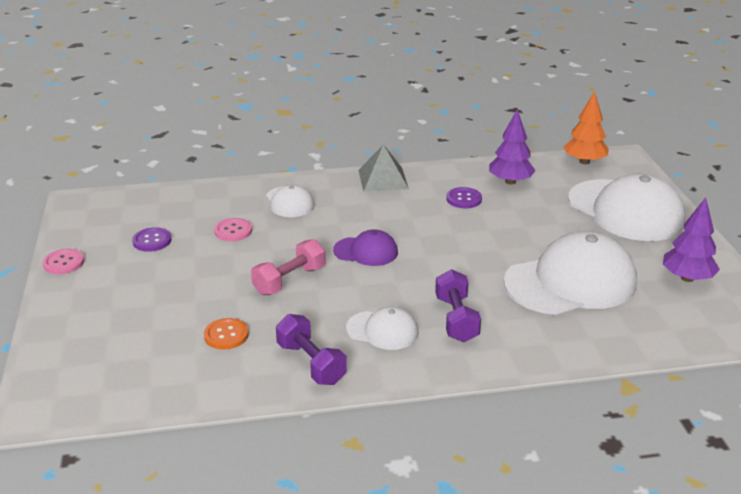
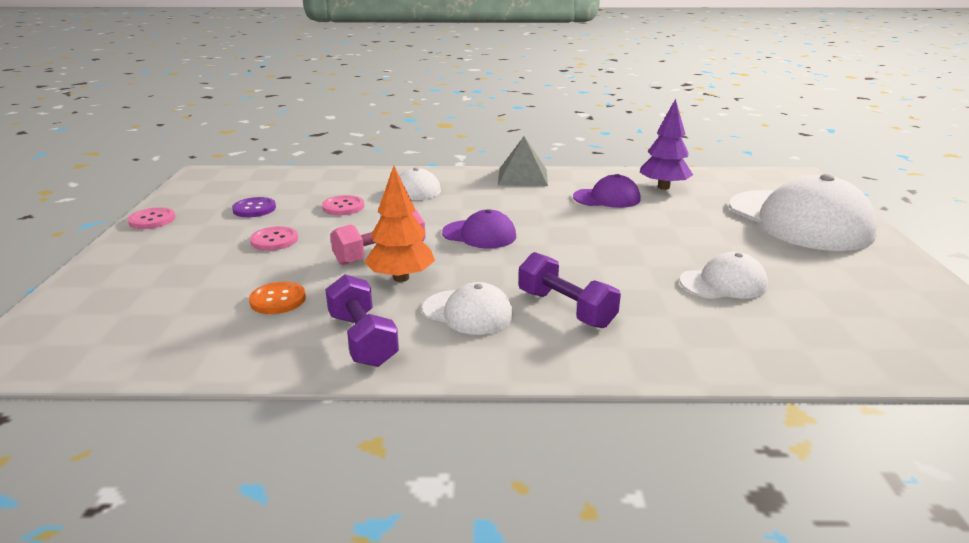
camera: 10 degrees right, 5 degrees down
(190, 275) = (274, 240): none -> pink button
(456, 319) = (566, 309): purple dumbbell -> purple dumbbell turned 45 degrees counterclockwise
(464, 199) = (607, 198): purple button -> purple cap
(571, 282) = (723, 283): white cap -> white cap, size x0.50
(584, 162) = (752, 176): orange tree -> orange tree (401, 278)
(687, 278) = (882, 292): purple tree -> none

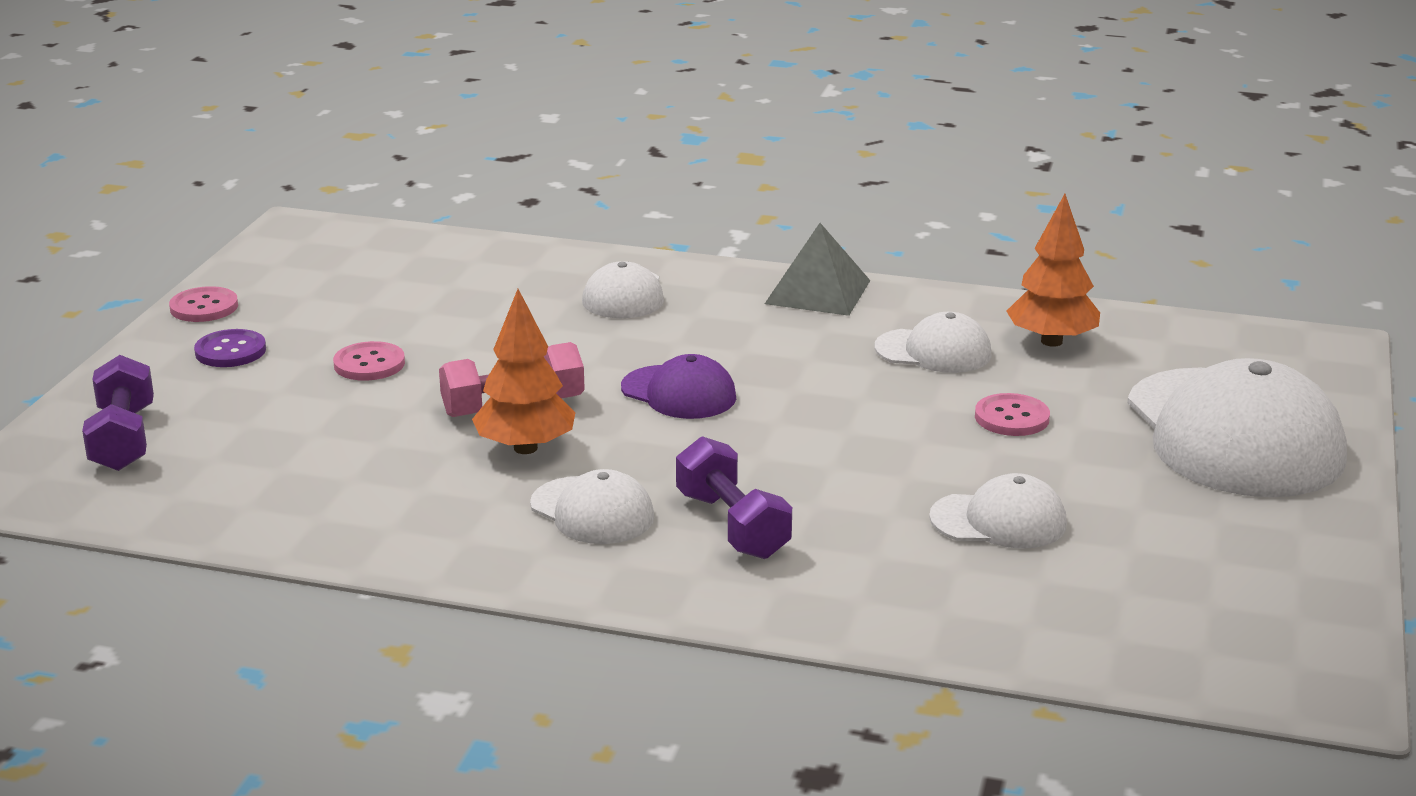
camera: 15 degrees right, 0 degrees up
(254, 209) = (356, 305): purple button -> purple button (230, 351)
(278, 300) = (345, 457): orange button -> none
(343, 207) = (492, 317): pink button -> pink button (1011, 418)
(362, 339) = (435, 527): purple dumbbell -> purple dumbbell (123, 439)
(607, 198) = (933, 351): purple cap -> white cap
(663, 187) = (1051, 341): purple tree -> orange tree

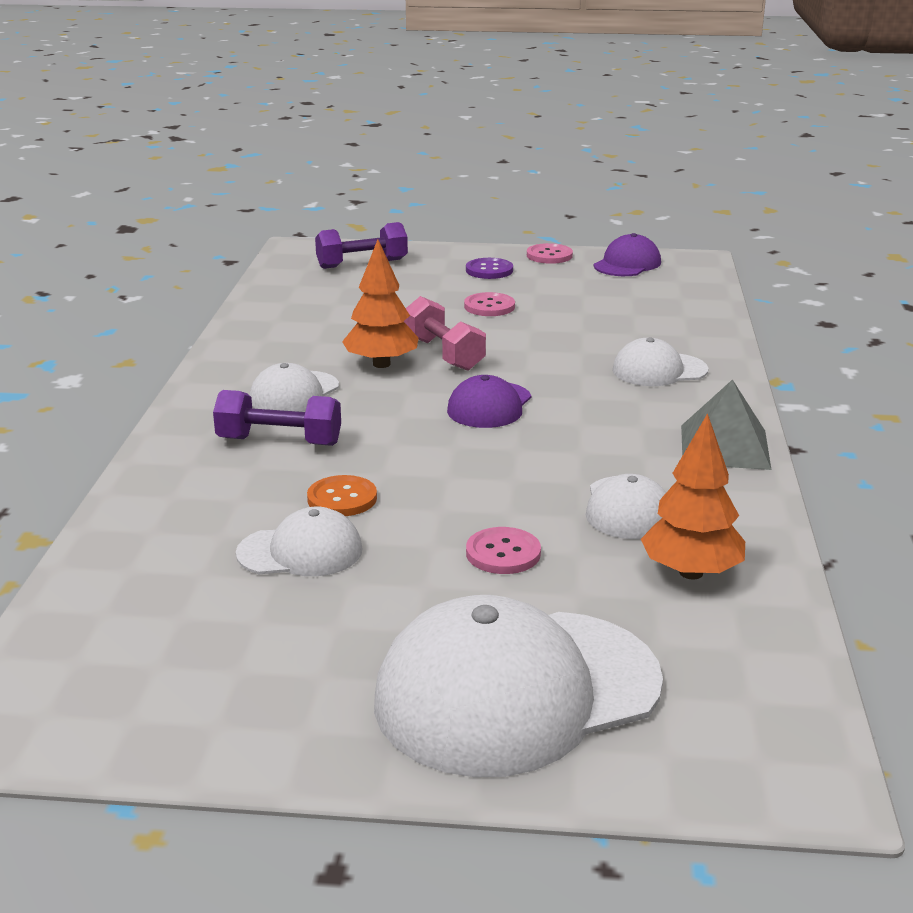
camera: 80 degrees right, 0 degrees up
(278, 266) = (627, 264): none -> purple cap
(732, 525) = (279, 441): purple dumbbell -> purple dumbbell turned 45 degrees clockwise
(886, 492) = (342, 498): none -> orange button
(999, 521) = (300, 551): white cap -> white cap turned 90 degrees counterclockwise

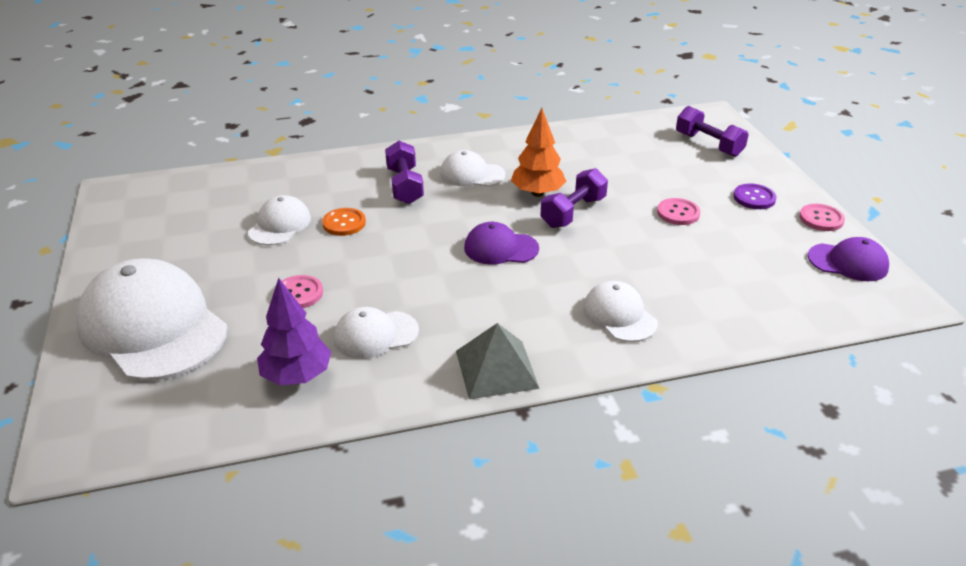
camera: 70 degrees right, 10 degrees up
(300, 551) = (280, 225): white cap -> white cap turned 135 degrees counterclockwise
(443, 354) = (573, 212): pink dumbbell -> purple dumbbell
(690, 572) = (297, 375): orange tree -> purple tree

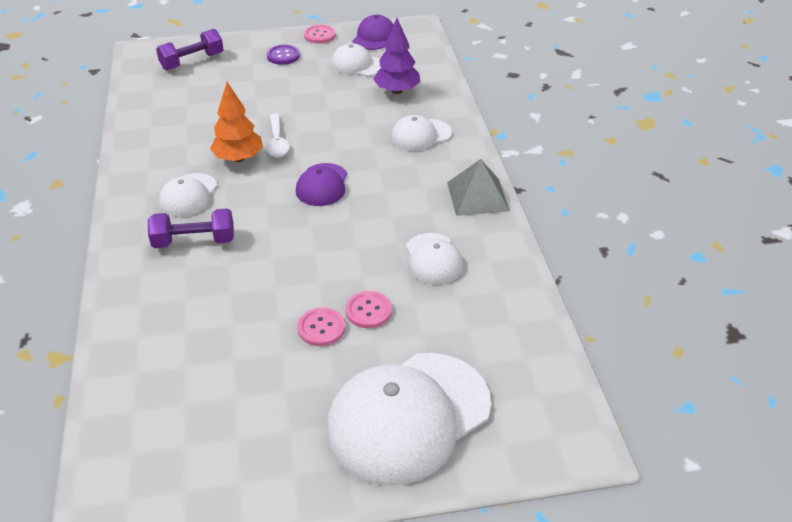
camera: 85 degrees left, 5 degrees up
(280, 225) = (242, 334): white cap -> white cap (357, 64)
(297, 375) = (483, 304): purple tree -> purple tree (397, 91)
(344, 223) = (253, 284): orange button -> none
(573, 212) = (277, 142): purple dumbbell -> white spoon
(678, 213) = (294, 92): pink button -> pink button (321, 328)

